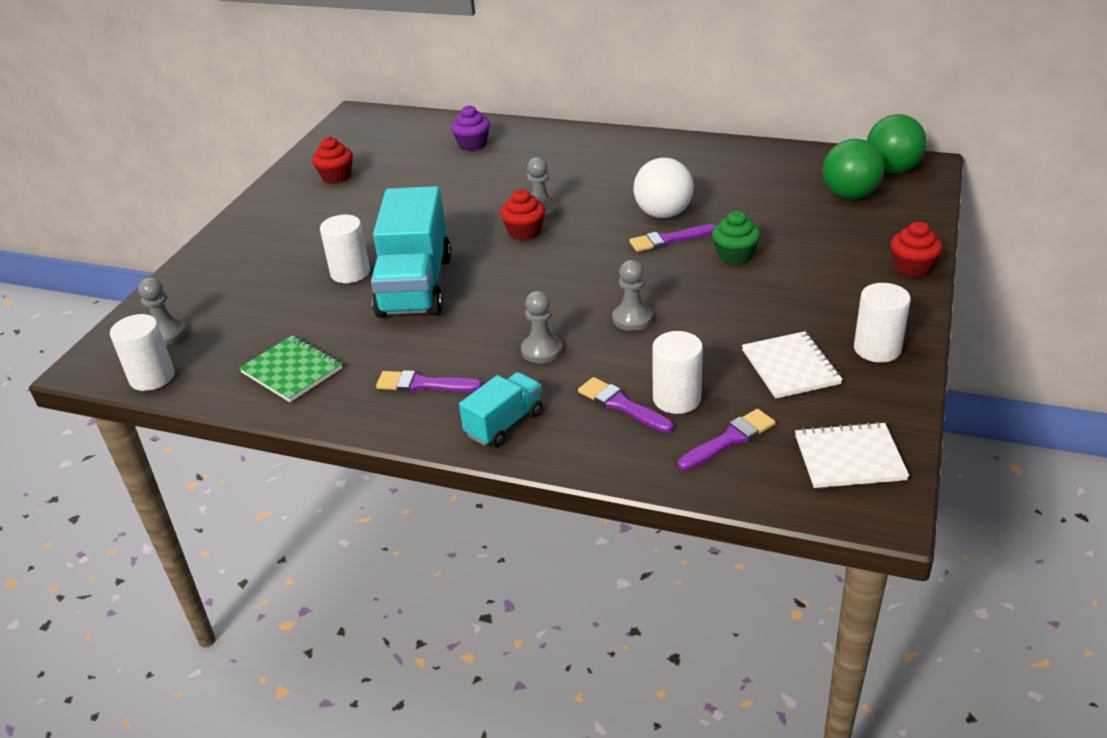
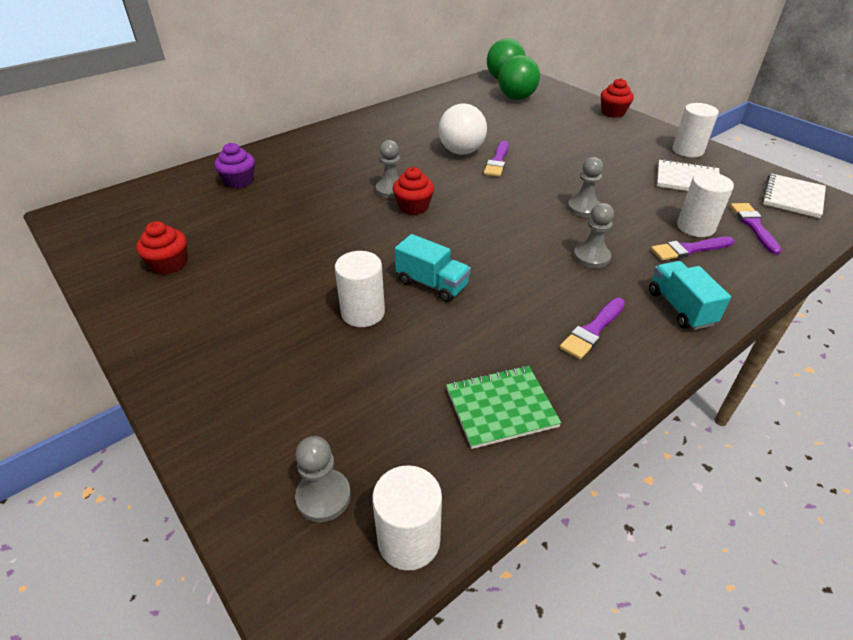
camera: 60 degrees left, 5 degrees up
(415, 286) = (432, 284): turquoise truck -> turquoise truck, size x0.52
(735, 255) = (543, 149): green cupcake -> none

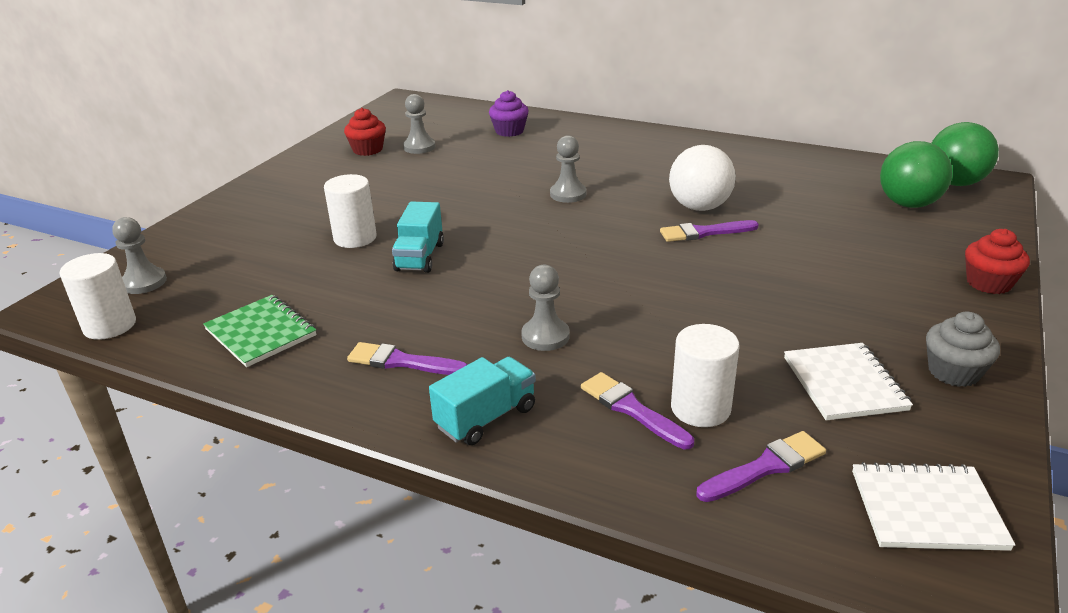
camera: 65 degrees right, 10 degrees down
(413, 207) = (547, 213): red cupcake -> none
(583, 208) = (655, 311): grey pawn -> grey pawn (419, 147)
(687, 150) = (953, 372): white cylinder -> grey cupcake

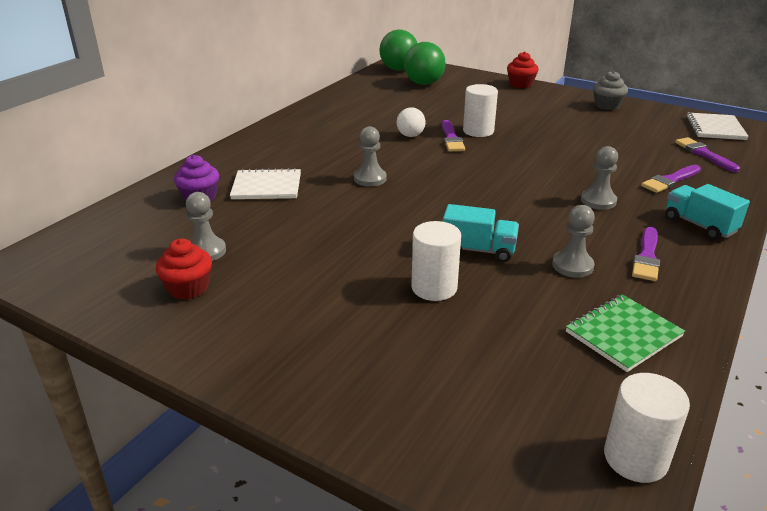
camera: 85 degrees left, 0 degrees up
(144, 282) = (531, 447): grey pawn -> grey pawn (572, 266)
(699, 207) = (410, 135): white ball -> white ball, size x0.59
(700, 408) = (661, 163): white cylinder -> white cylinder (478, 131)
(844, 383) = (625, 128): white notebook -> white notebook (267, 186)

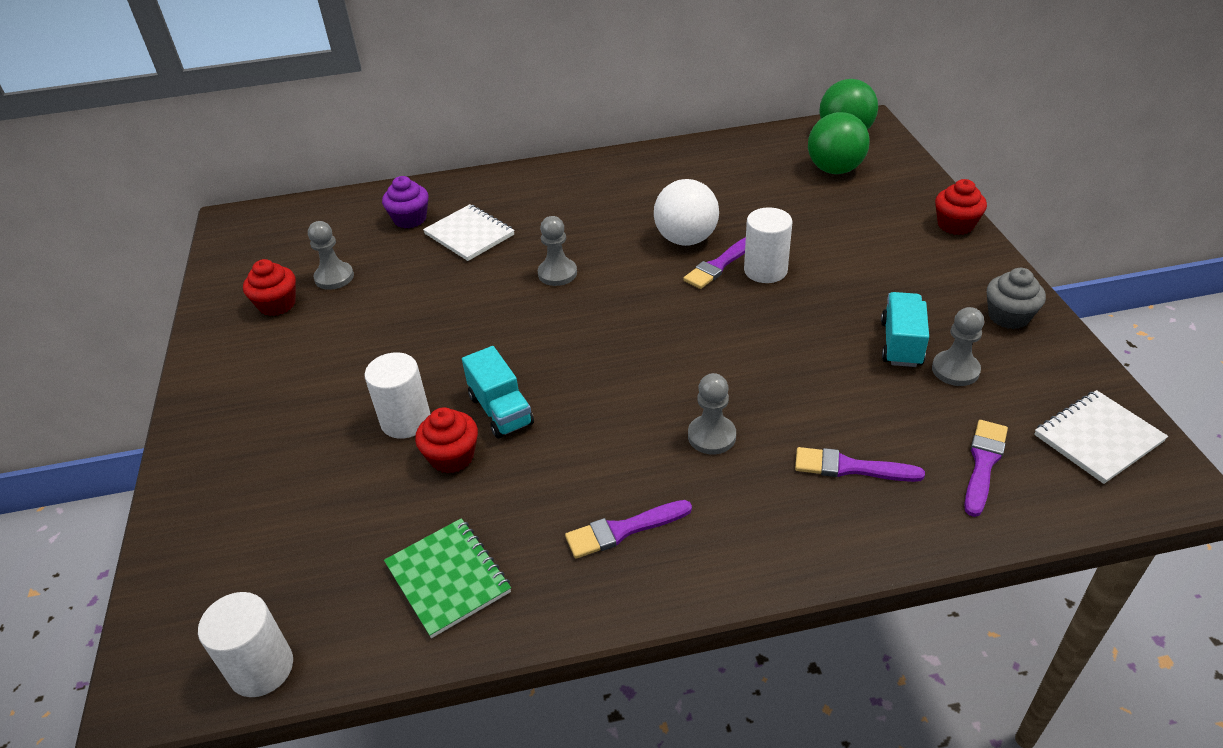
camera: 50 degrees right, 10 degrees up
(410, 135) = (686, 239): white ball -> white ball, size x1.69
(500, 285) = (452, 457): none -> red cupcake
(572, 266) = (541, 485): grey pawn -> grey pawn (955, 370)
(623, 334) = (448, 578): green notebook -> green notebook turned 45 degrees clockwise
(699, 225) = (756, 541): turquoise truck -> turquoise truck (901, 343)

